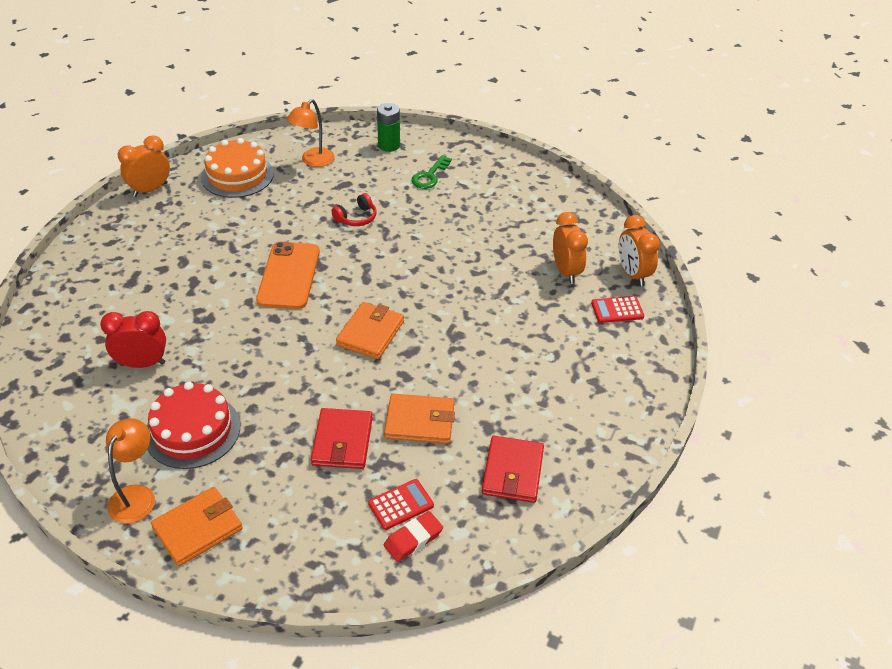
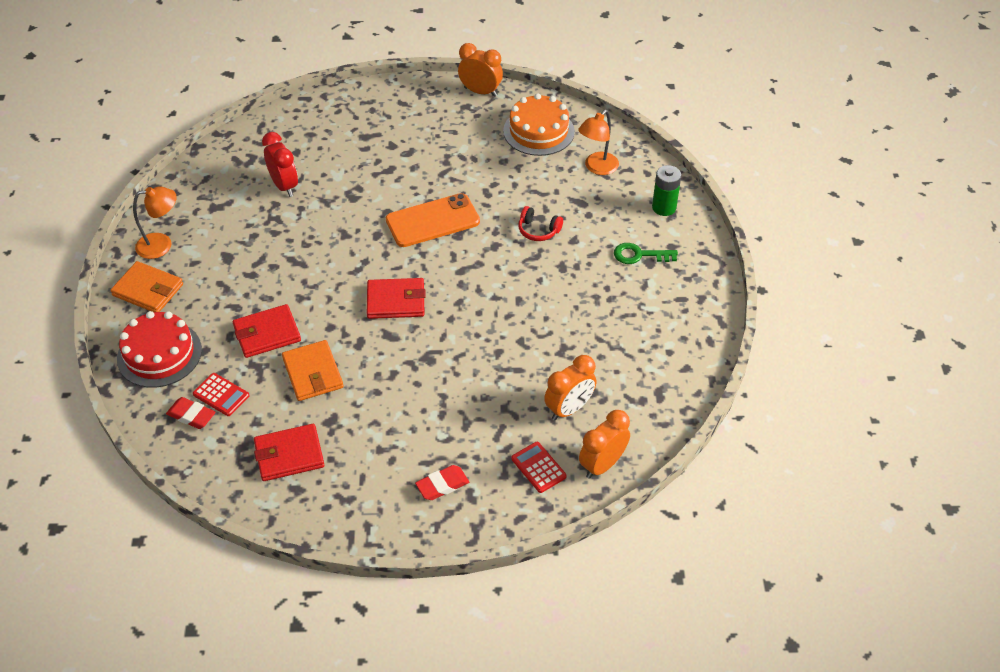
camera: 65 degrees right, 5 degrees up
(192, 430) = (234, 244): red cake -> red cake (159, 354)
(313, 161) = (597, 168): orange lamp -> orange lamp turned 60 degrees counterclockwise
(370, 333) = (396, 301): orange wallet -> red wallet
(605, 374) = (442, 485): none -> red eraser

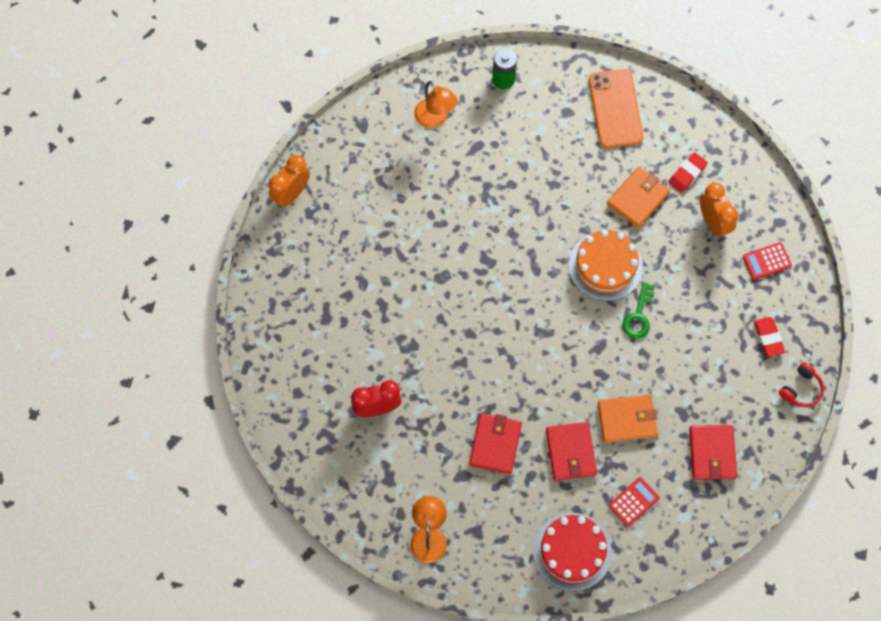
camera: 75 degrees left, 20 degrees up
(148, 290) = (487, 555): orange wallet -> orange wallet (638, 198)
(191, 415) = (651, 530): red eraser -> red eraser (687, 174)
(396, 301) = (559, 333): red wallet -> red wallet (495, 444)
(432, 221) = (465, 280): orange phone -> orange phone (615, 109)
(538, 230) = (503, 191): red headphones -> red headphones (801, 389)
(539, 131) = (368, 155): orange cake -> orange cake (605, 266)
(602, 464) = (774, 213): orange clock -> none
(639, 255) = (556, 117): green key -> green key (638, 316)

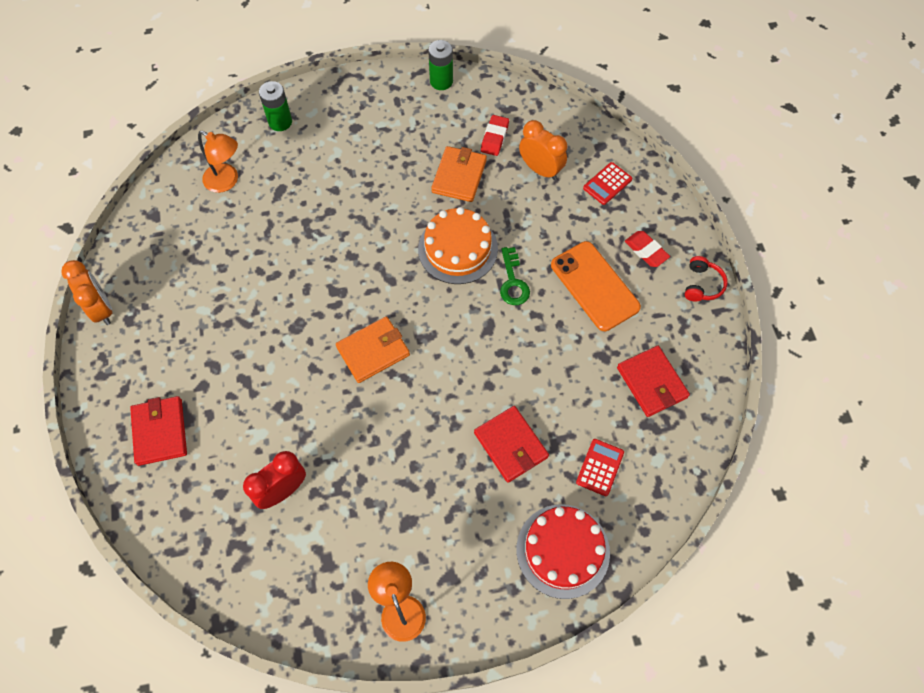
camera: 25 degrees left, 5 degrees down
(291, 194) = (102, 309): orange clock -> orange clock turned 135 degrees clockwise
(495, 444) = (428, 472): red wallet -> red wallet (160, 432)
(615, 109) = (399, 108): orange phone -> orange phone (594, 286)
(627, 419) = (551, 386): orange wallet -> orange wallet (373, 351)
(665, 97) = (441, 81): none -> green battery

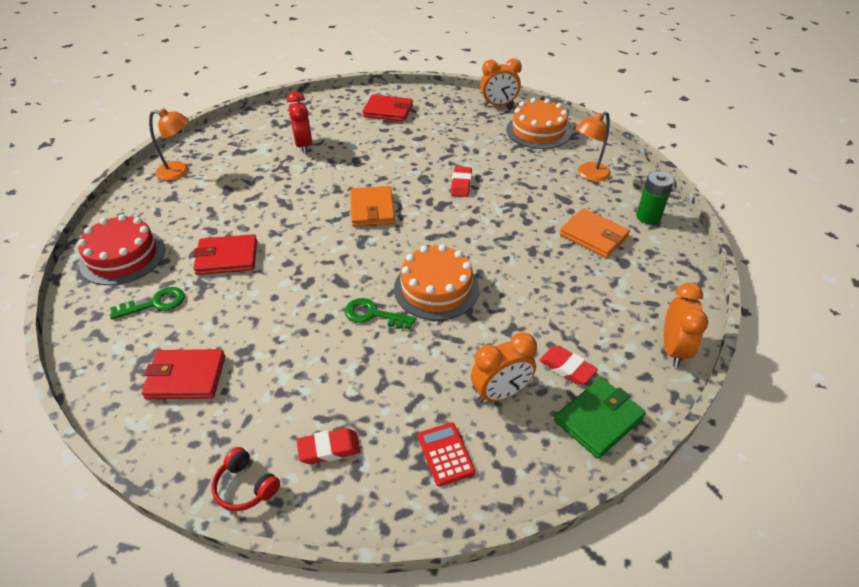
camera: 115 degrees right, 20 degrees down
(152, 249) = (538, 131): none -> orange cake
(293, 287) = (461, 184): none -> red eraser
(441, 81) = (673, 349): green battery -> orange clock
(459, 176) = (525, 318): orange wallet -> orange wallet (593, 236)
(529, 110) = (598, 419): none -> green wallet
(594, 286) = (322, 378): orange phone -> none
(600, 467) = (155, 304): red calculator -> green key

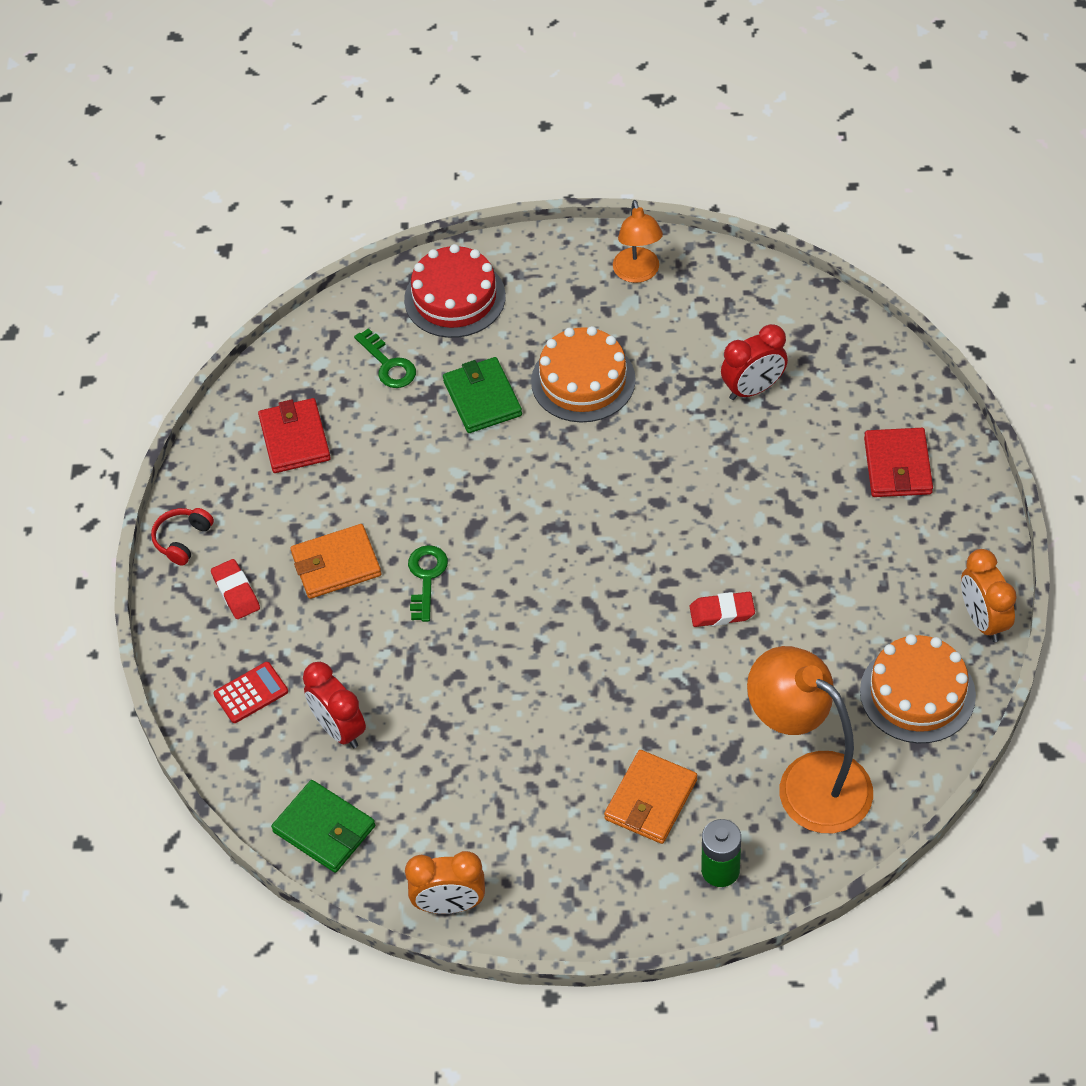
camera: 80 degrees right, 10 degrees up
(227, 257) = (482, 398): red wallet -> green wallet
(372, 209) = (626, 519): orange wallet -> orange wallet (336, 564)
(436, 288) = (488, 631): orange cake -> orange cake (583, 380)
(500, 393) = (339, 729): orange clock -> red clock
(567, 368) = (391, 791): red eraser -> none
(588, 174) = (808, 780): orange lamp -> orange lamp, size x1.72

